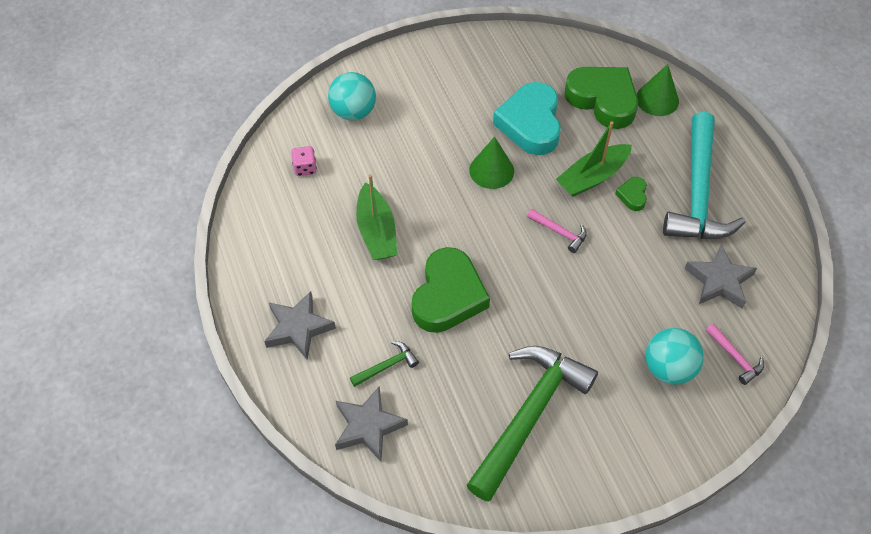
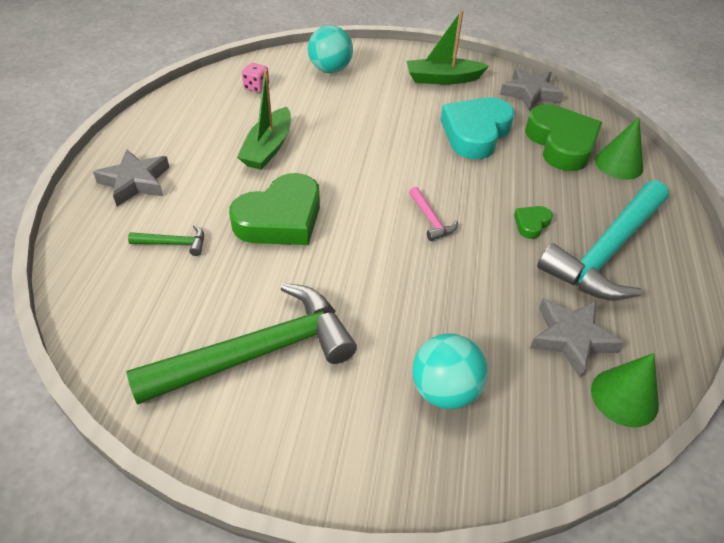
camera: 30 degrees right, 10 degrees down
(368, 426) = (108, 280): grey star -> grey star (530, 93)
(491, 170) = (408, 149): green cone -> green cone (624, 397)
(592, 177) = (501, 193): green boat -> green boat (443, 79)
(735, 357) = (534, 422): pink hammer -> none

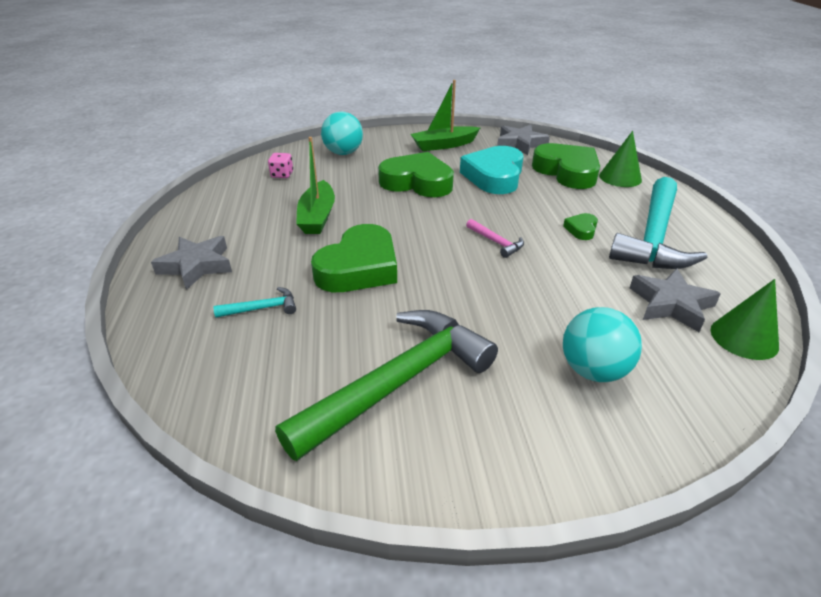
camera: 15 degrees left, 10 degrees down
(173, 243) = (262, 308): green hammer -> turquoise hammer
(388, 125) = (417, 182): none -> green heart

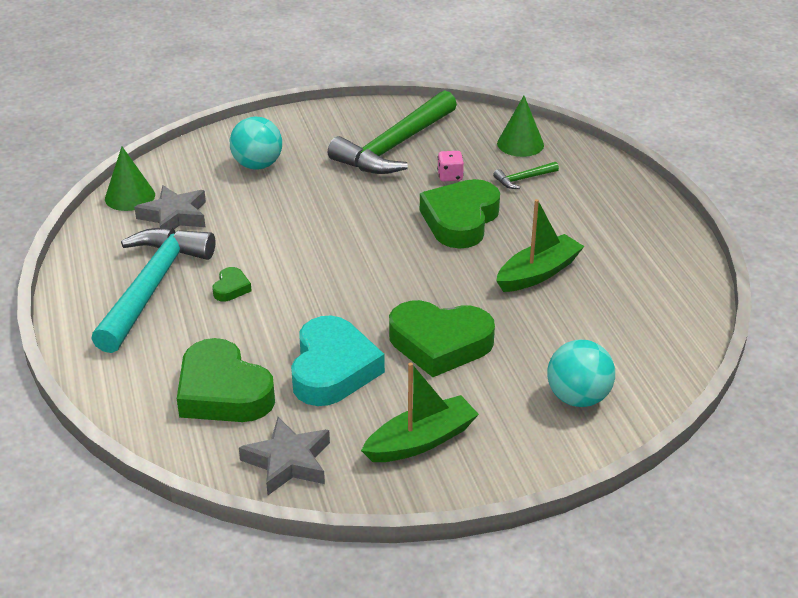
camera: 170 degrees right, 0 degrees up
(197, 266) = (614, 206): grey star -> none
(262, 308) = (523, 179): turquoise hammer -> green hammer
(282, 175) = (634, 337): pink dice -> pink dice (450, 176)
(317, 217) = (538, 273): green boat -> green boat turned 60 degrees clockwise
(496, 242) = (329, 261): pink hammer -> none
(620, 177) = (146, 388): green cone -> green cone (520, 144)

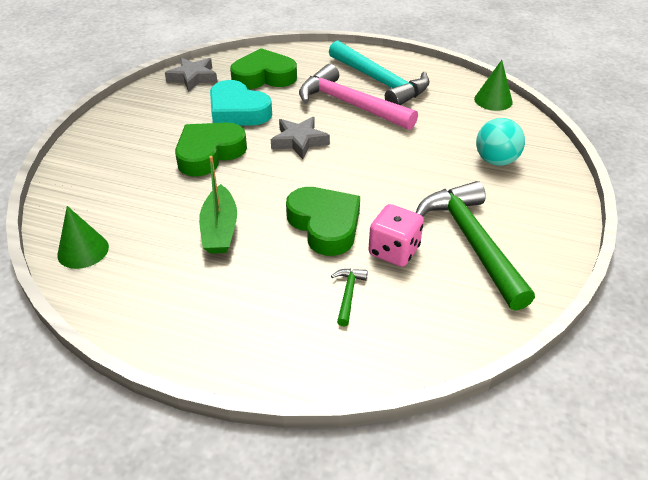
camera: 125 degrees right, 5 degrees up
(174, 216) = (452, 109): grey star -> grey star (299, 141)
(231, 288) = (350, 104): green heart -> pink hammer
(421, 441) = (150, 116): green boat -> none
(450, 176) = (394, 251): pink dice -> pink dice, size x1.74
(520, 144) = (411, 329): green cone -> green cone (83, 250)
(578, 398) = (98, 180): turquoise ball -> none

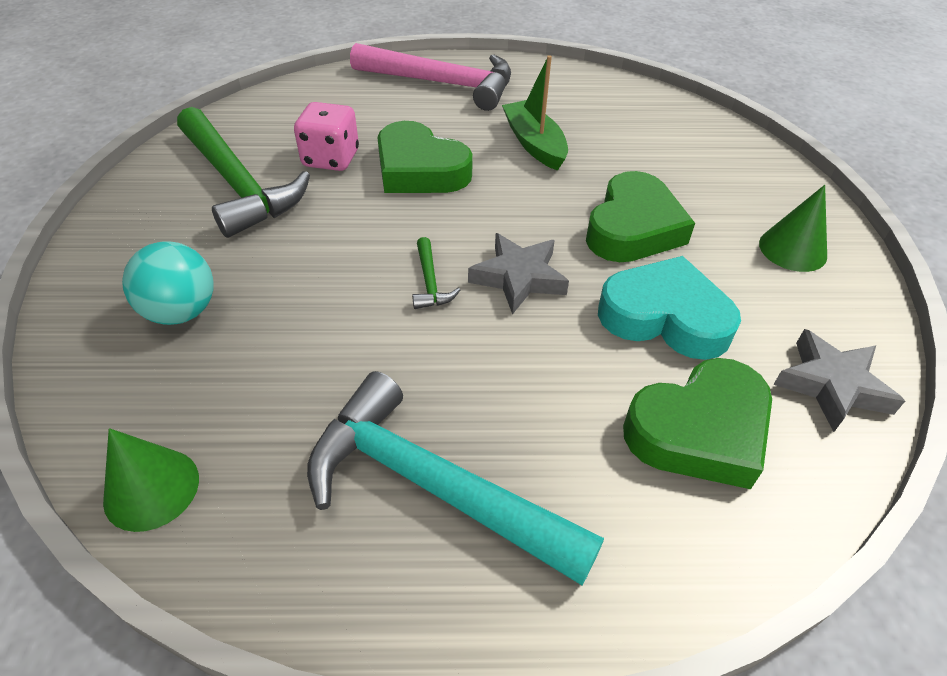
camera: 160 degrees right, 5 degrees up
(83, 250) = (648, 104): green cone -> green cone (792, 249)
(348, 294) = (369, 116): green hammer -> green hammer (430, 282)
(350, 104) = (472, 387): pink hammer -> pink hammer (442, 84)

